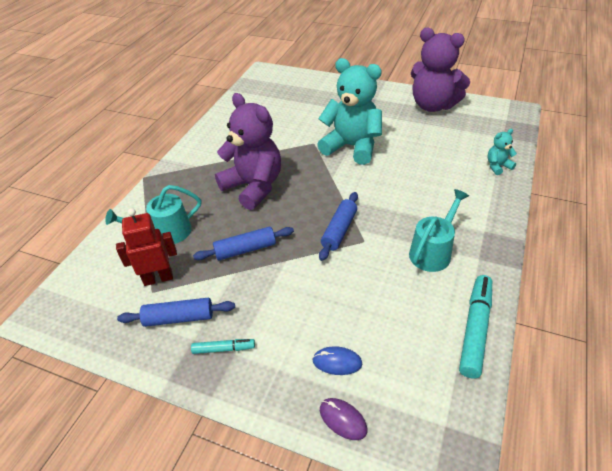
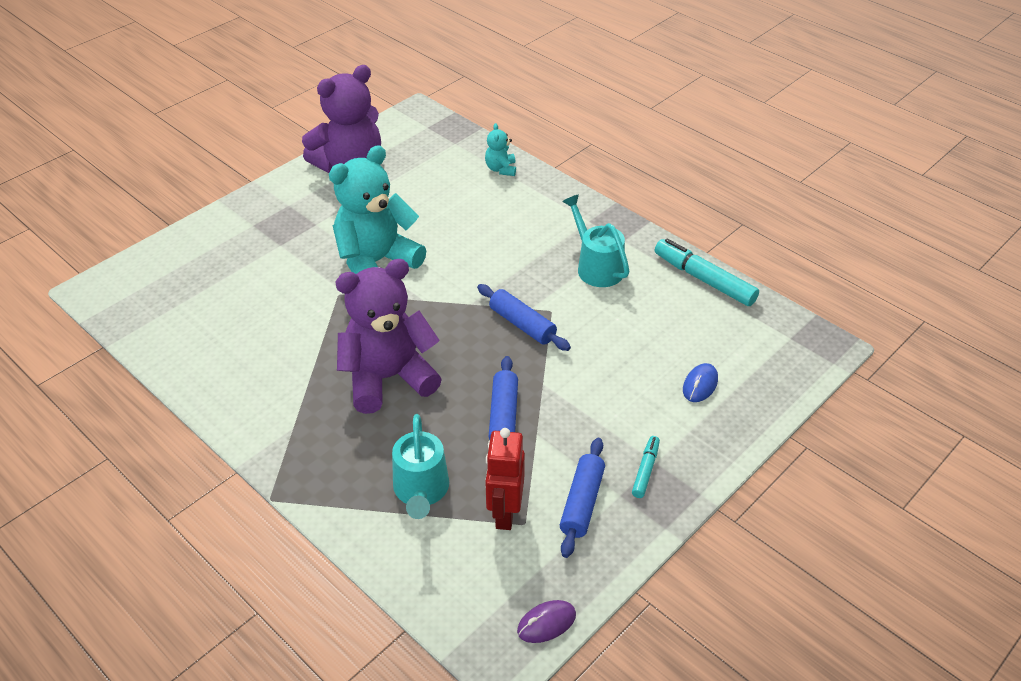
camera: 70 degrees left, 0 degrees up
(343, 419) = (762, 400): purple mouse -> purple mouse (546, 623)

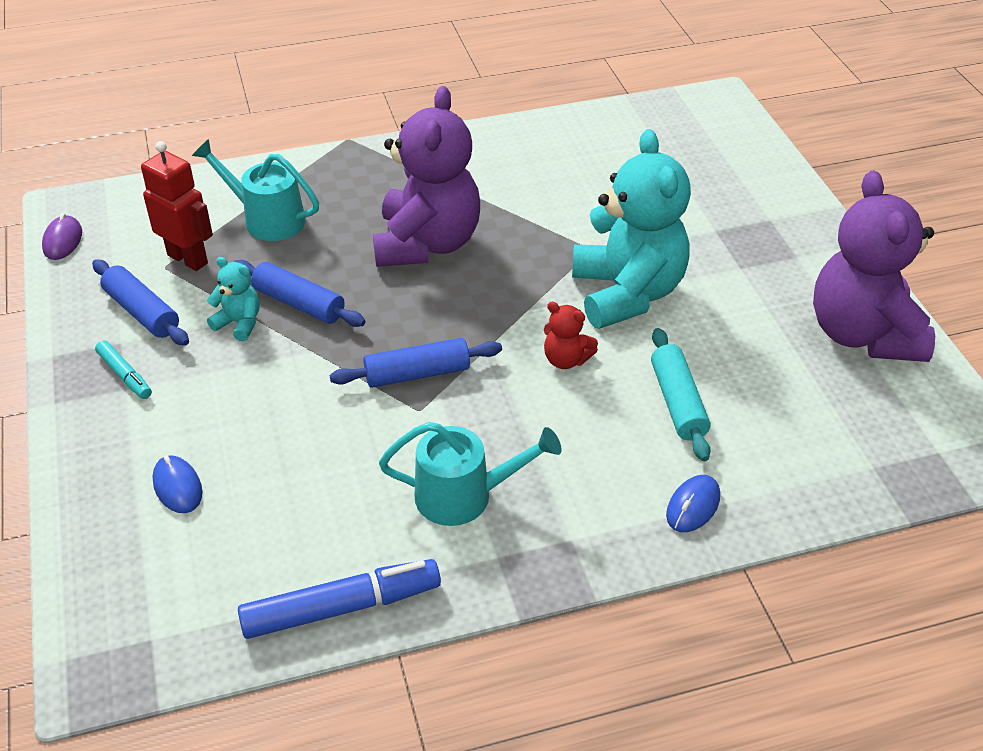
camera: 120 degrees right, 0 degrees up
(459, 267) = (566, 359): none -> red teddy bear
(460, 215) = (678, 402): none -> turquoise rolling pin
(501, 169) = (769, 493): turquoise teddy bear -> turquoise teddy bear (239, 323)
(531, 189) = (693, 506): none -> blue mouse
(704, 279) = (342, 608): turquoise marker -> blue marker

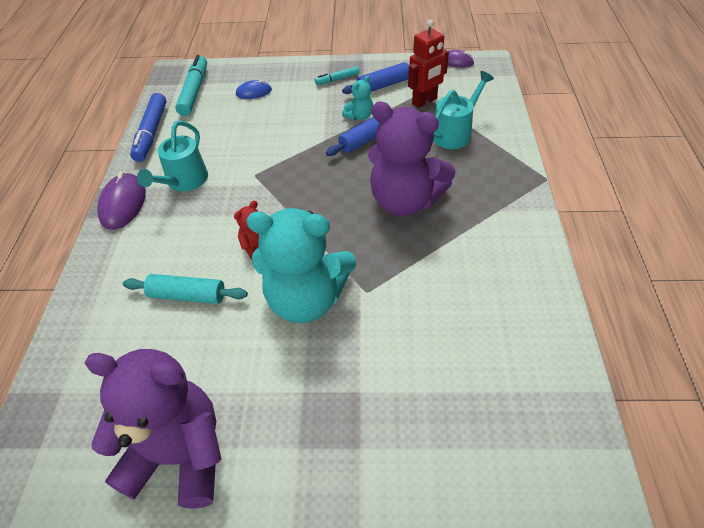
camera: 110 degrees right, 5 degrees up
(181, 592) = (194, 91): none -> turquoise marker
(417, 373) = (283, 178): blue rolling pin -> none
(546, 559) = (123, 204): none -> purple mouse
(693, 506) = (107, 276): blue mouse -> none

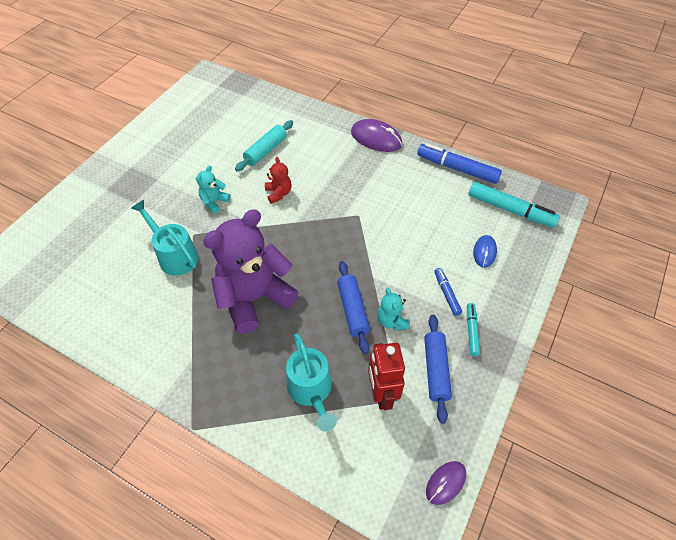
camera: 115 degrees right, 5 degrees up
(179, 455) = (169, 126): purple teddy bear -> none
(184, 182) = (378, 173): turquoise watering can -> turquoise watering can (174, 255)
(306, 299) = (214, 202): turquoise teddy bear -> turquoise teddy bear, size x0.43
(311, 99) = (446, 294): none -> blue marker

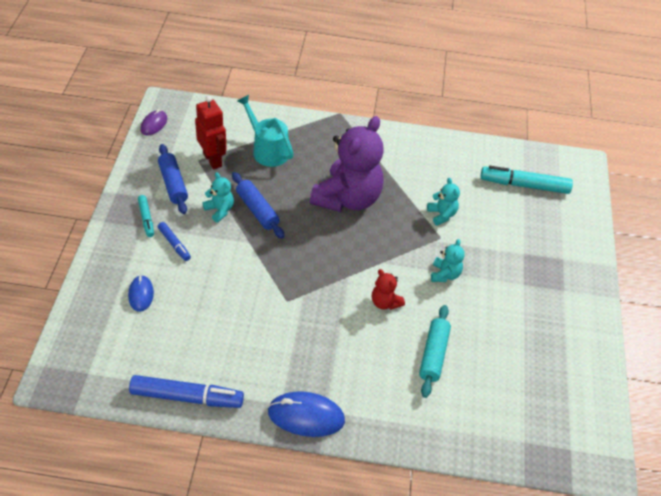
camera: 155 degrees right, 5 degrees down
(174, 255) = (442, 215): turquoise watering can -> turquoise teddy bear
(376, 138) = (306, 416): purple mouse -> blue mouse
(510, 210) = (114, 354): turquoise marker -> turquoise marker (524, 185)

